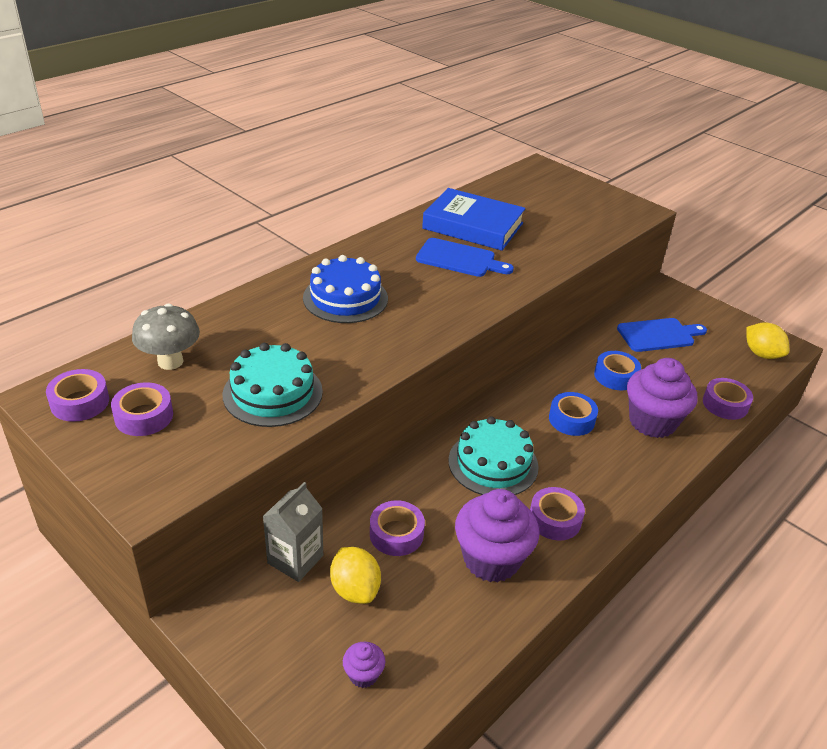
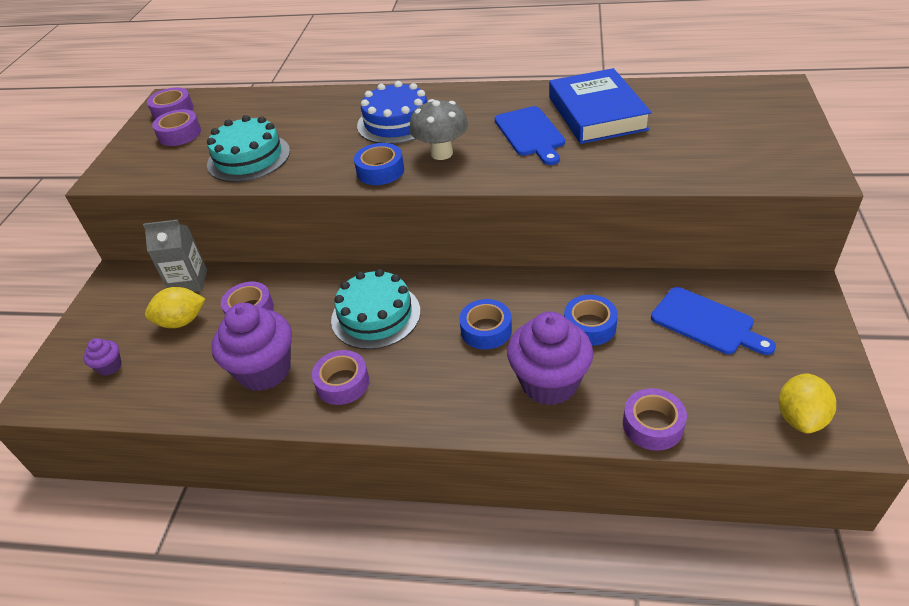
camera: 60 degrees right, 5 degrees up
(170, 361) = (242, 111): grey mushroom -> grey mushroom (441, 153)
(355, 589) = (182, 321): yellow lemon -> yellow lemon turned 45 degrees clockwise
(410, 338) = (380, 171): none -> blue tape

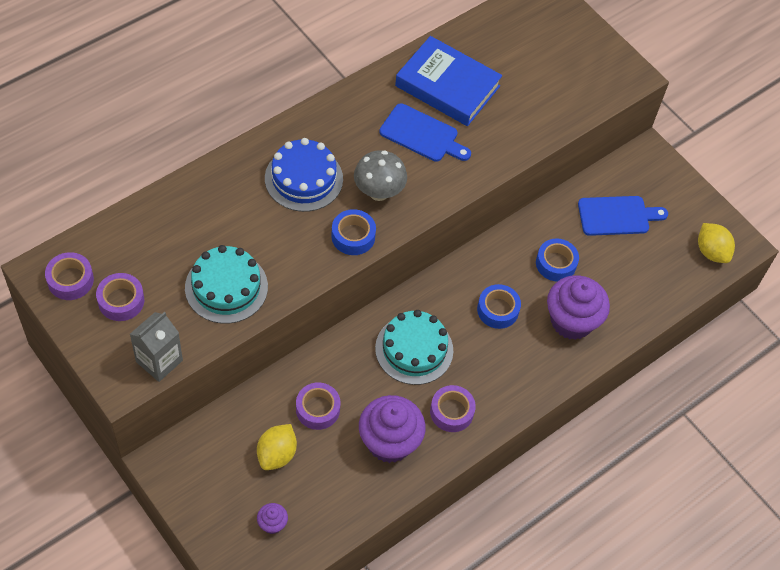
camera: 55 degrees left, 15 degrees up
(188, 282) = (234, 422): grey carton -> grey carton (159, 361)
(653, 425) = (648, 309): purple tape -> none

